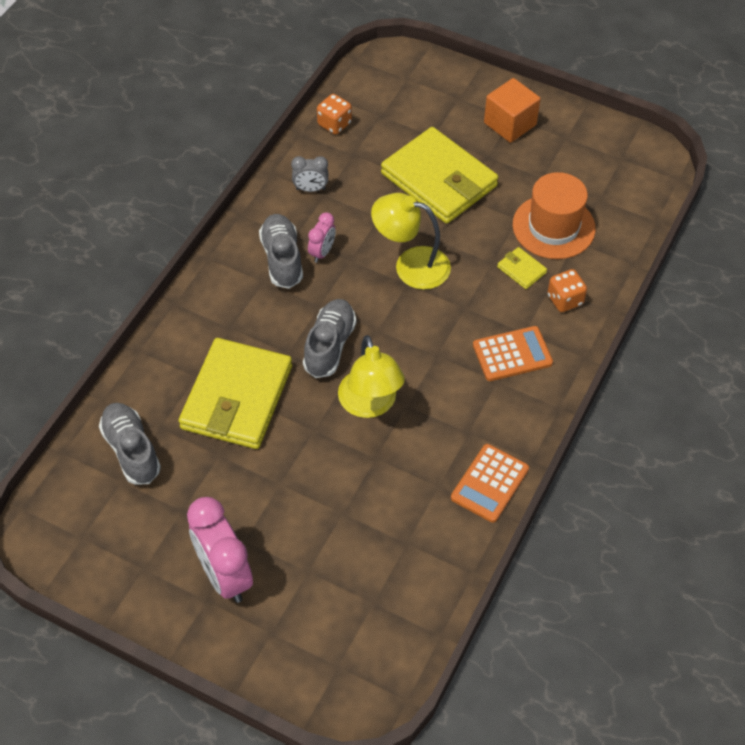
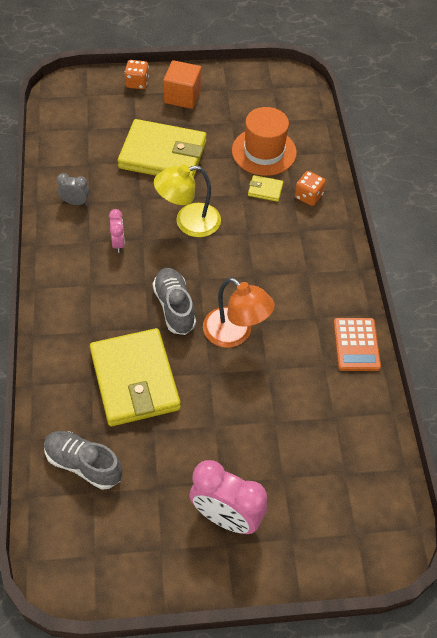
camera: 35 degrees left, 0 degrees up
(282, 259) = (92, 262): grey shoe -> none
(310, 189) = (75, 202): grey clock -> grey clock turned 135 degrees counterclockwise
(334, 124) = (58, 149): orange dice -> orange dice (137, 83)
(370, 405) = (235, 334): yellow lamp -> orange lamp
(512, 354) = (303, 249): orange calculator -> none

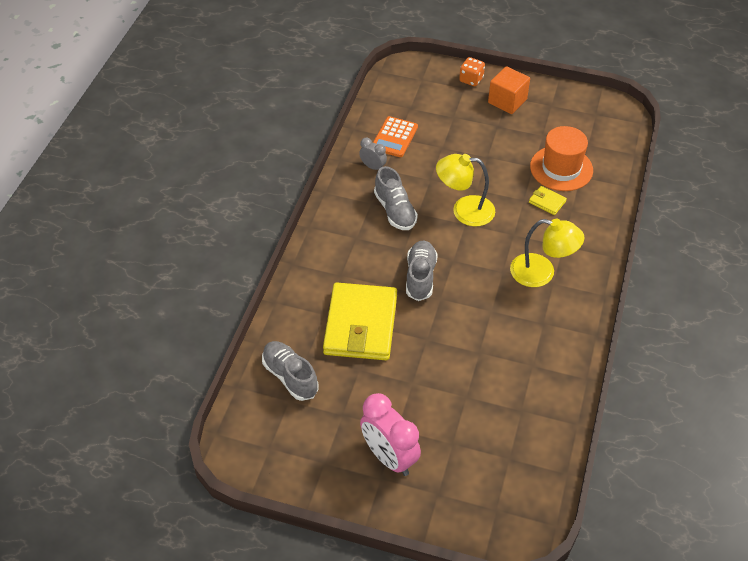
camera: 25 degrees right, 5 degrees down
(118, 243) = (395, 211): pink clock -> grey shoe
(163, 155) = (467, 147): yellow wallet -> none
(235, 334) = (464, 314): orange lamp -> none
(292, 265) = (541, 273): none -> yellow lamp
(308, 196) = (585, 218): orange dice -> none
(356, 345) = (570, 357): orange calculator -> orange calculator (394, 137)

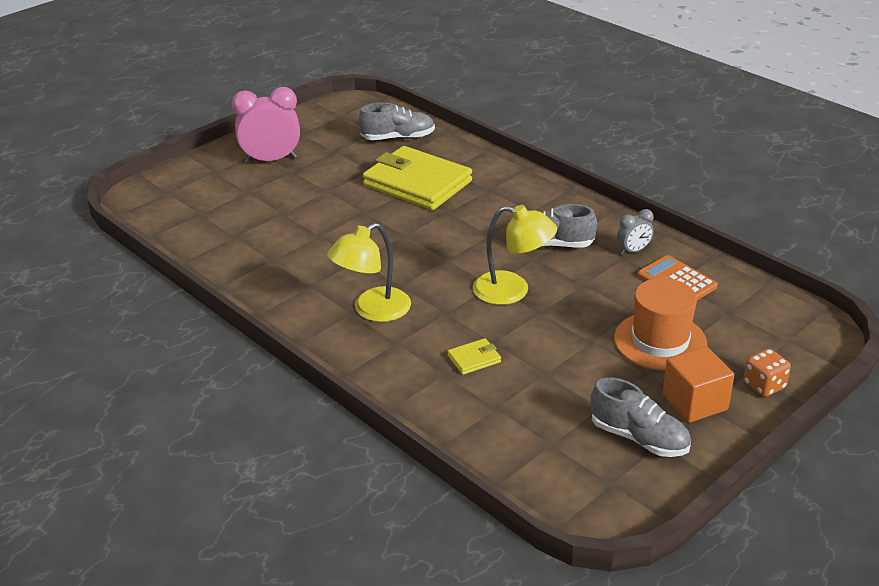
camera: 120 degrees right, 15 degrees down
(420, 277) = (443, 232): grey shoe -> grey shoe (639, 438)
(464, 210) = (512, 291): yellow lamp -> yellow lamp turned 75 degrees clockwise
(561, 168) = (523, 396): orange hat -> orange hat (660, 341)

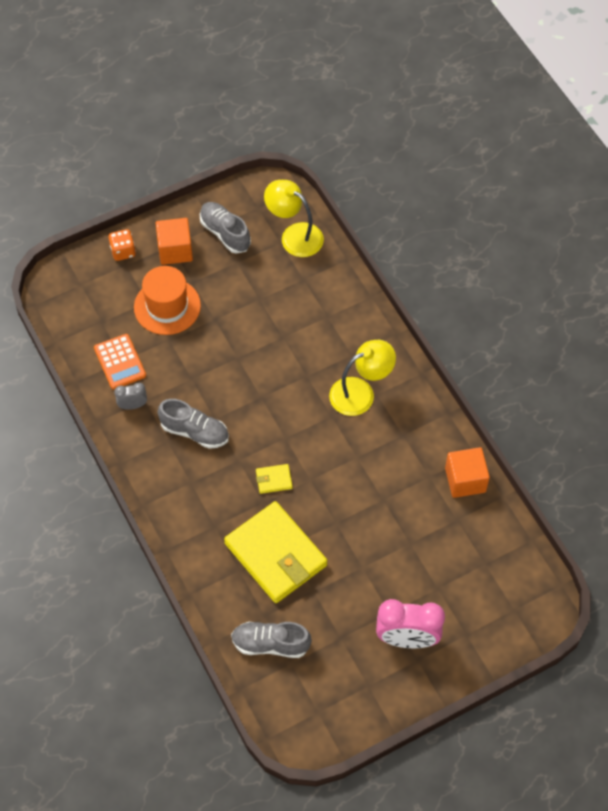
camera: 165 degrees left, 25 degrees up
(229, 265) = (465, 480): none -> orange cube
(474, 359) = (302, 324): yellow wallet -> yellow wallet (274, 480)
(512, 291) = (248, 385): yellow lamp -> yellow lamp (294, 235)

